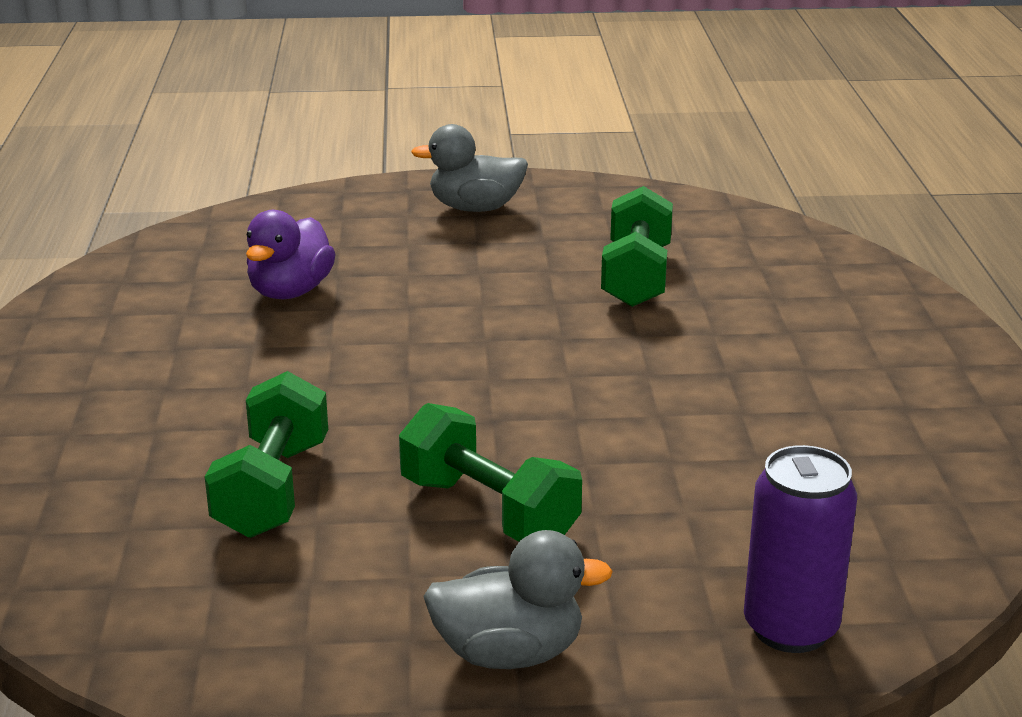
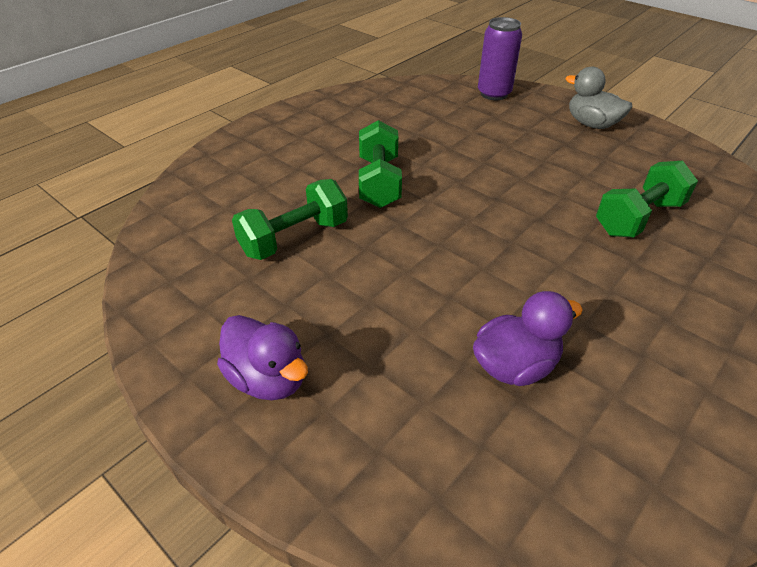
camera: 135 degrees left, 15 degrees up
(475, 208) = (268, 378): grey duck -> purple duck
(489, 511) = (547, 164): green dumbbell -> green dumbbell (379, 182)

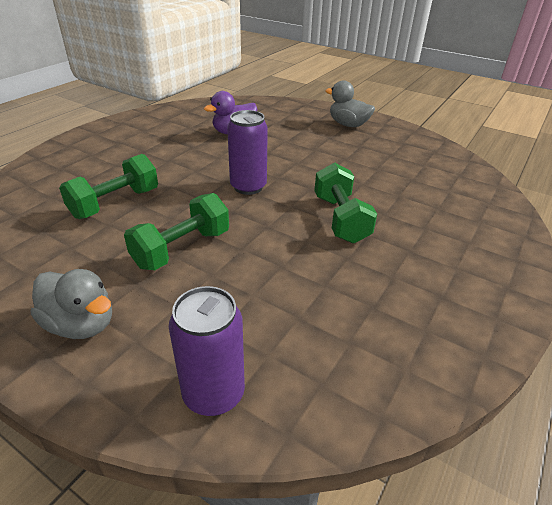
camera: 170 degrees right, 5 degrees down
(268, 378) = (348, 125): purple duck -> grey duck
(294, 238) = (380, 175): green dumbbell -> green dumbbell (182, 249)
(480, 230) = (248, 187): none -> purple can

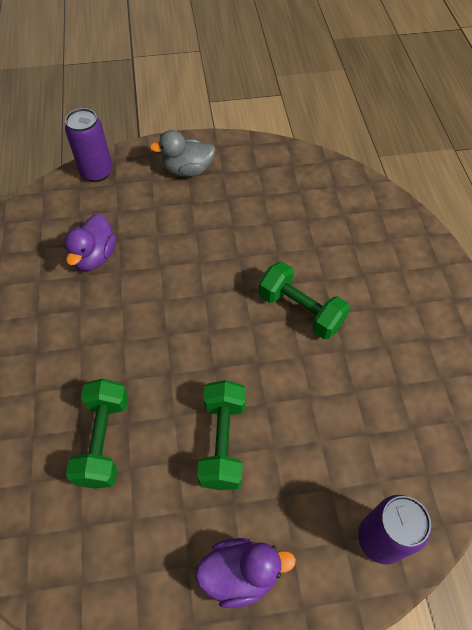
camera: 40 degrees left, 20 degrees up
(81, 324) = (240, 573): grey duck -> purple duck
(248, 187) = (193, 327): purple can -> purple can (97, 172)

